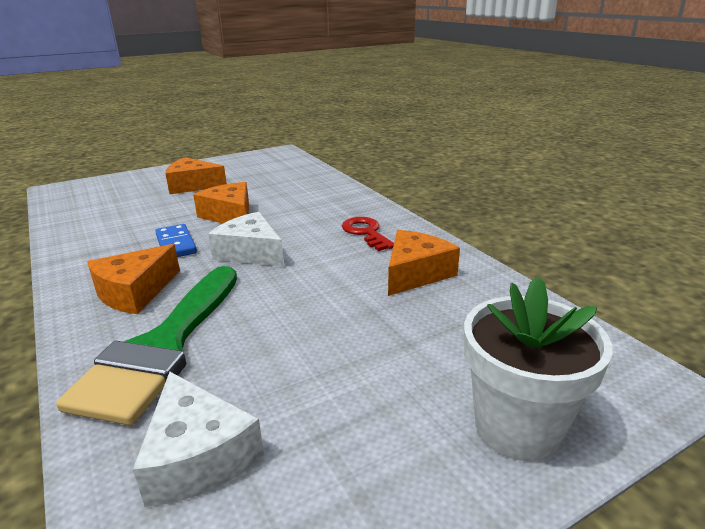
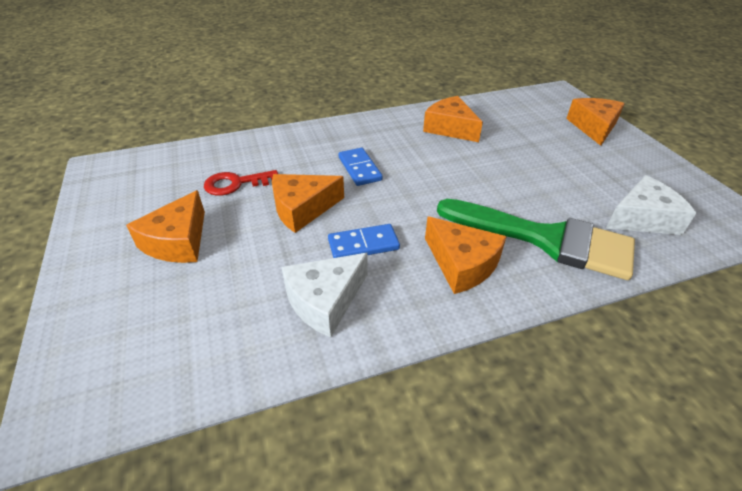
camera: 80 degrees left, 15 degrees up
(250, 252) = (397, 196): white cheese -> white cheese (325, 301)
(299, 230) = (359, 169): none -> blue domino
(366, 233) = (378, 138): red key -> red key (236, 184)
(517, 427) = (593, 127): white flower pot -> orange cheese

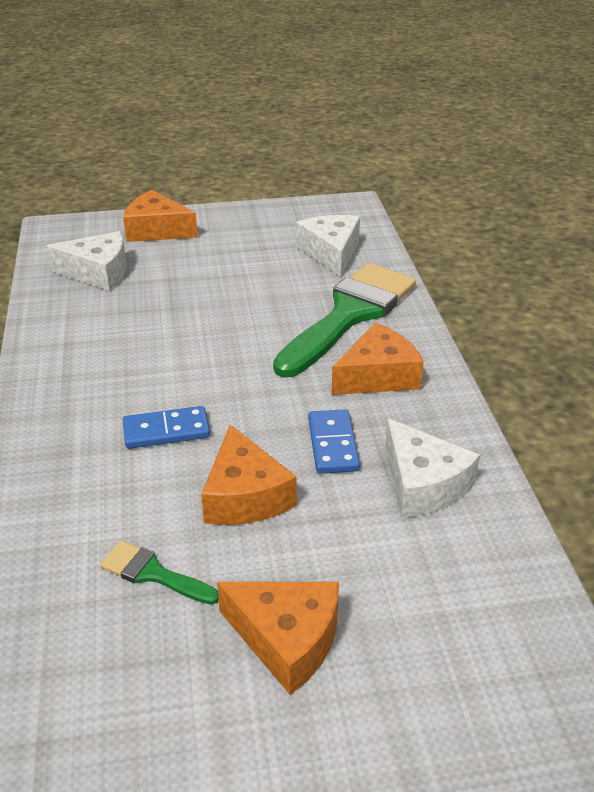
camera: 80 degrees left, 5 degrees down
(236, 184) = (153, 573): red key -> green brush
(450, 128) = (99, 333): orange cheese -> none
(518, 115) = (98, 272): none -> white cheese

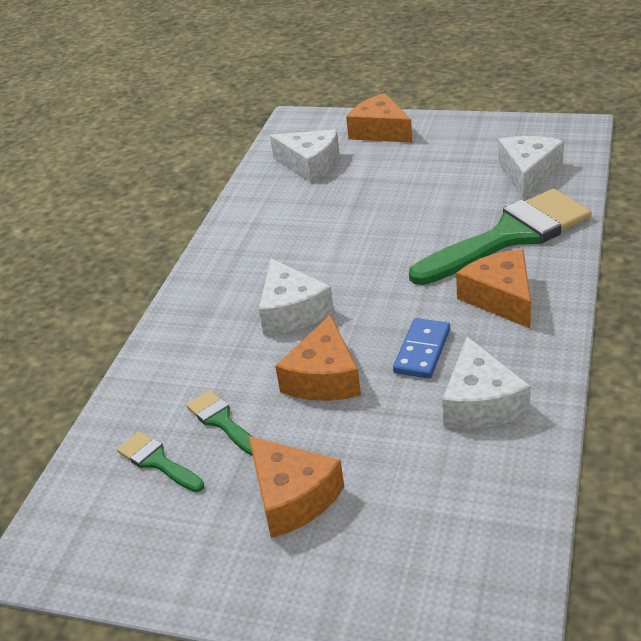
camera: 30 degrees right, 0 degrees up
(98, 643) = (157, 461): none -> green brush
(166, 431) = (292, 311): blue domino -> white cheese
(378, 376) = (501, 298): orange cheese -> orange cheese turned 105 degrees counterclockwise

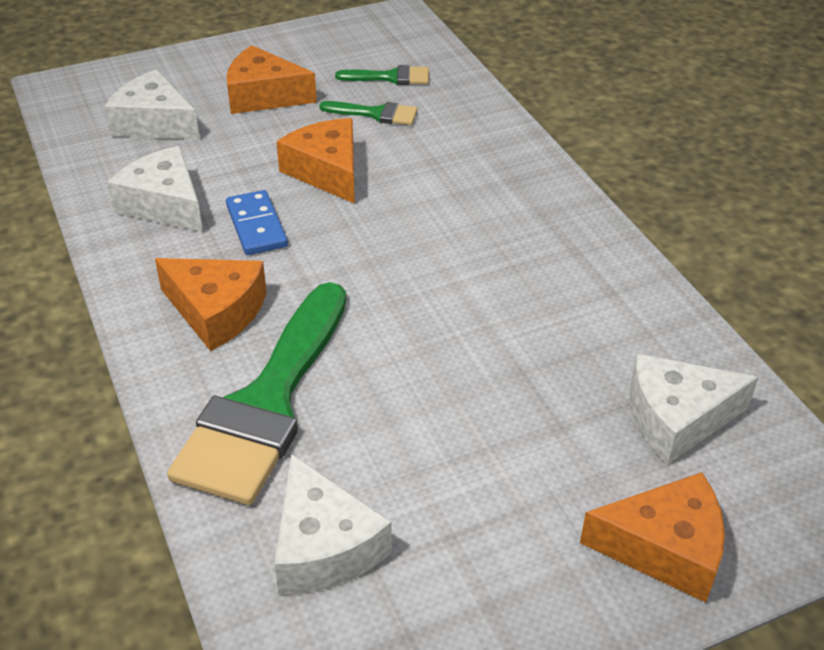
camera: 135 degrees right, 5 degrees up
(292, 311) = (428, 212): white cheese -> white cheese (154, 123)

